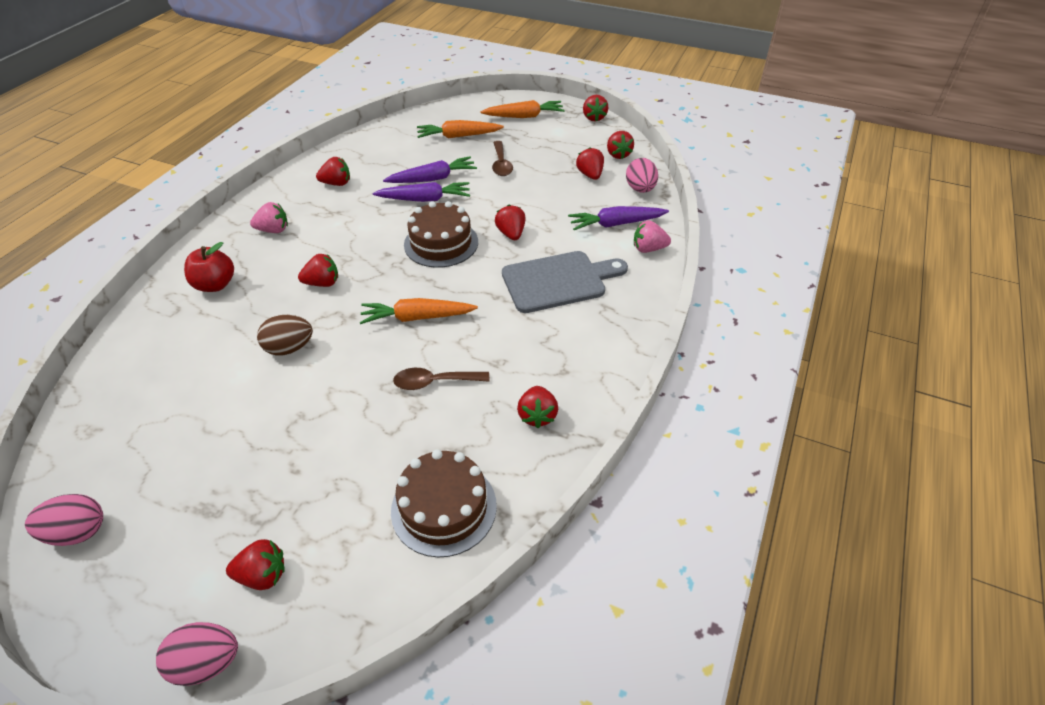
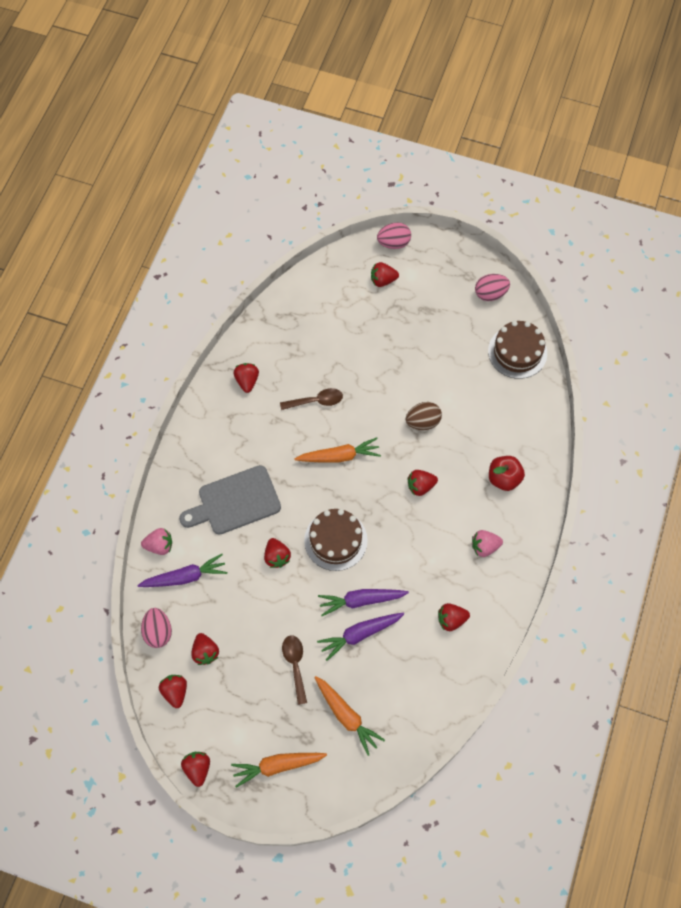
camera: 175 degrees right, 20 degrees up
(444, 508) = (296, 320): brown cake -> brown cake (517, 352)
(458, 136) = (347, 716): orange carrot -> orange carrot turned 60 degrees clockwise

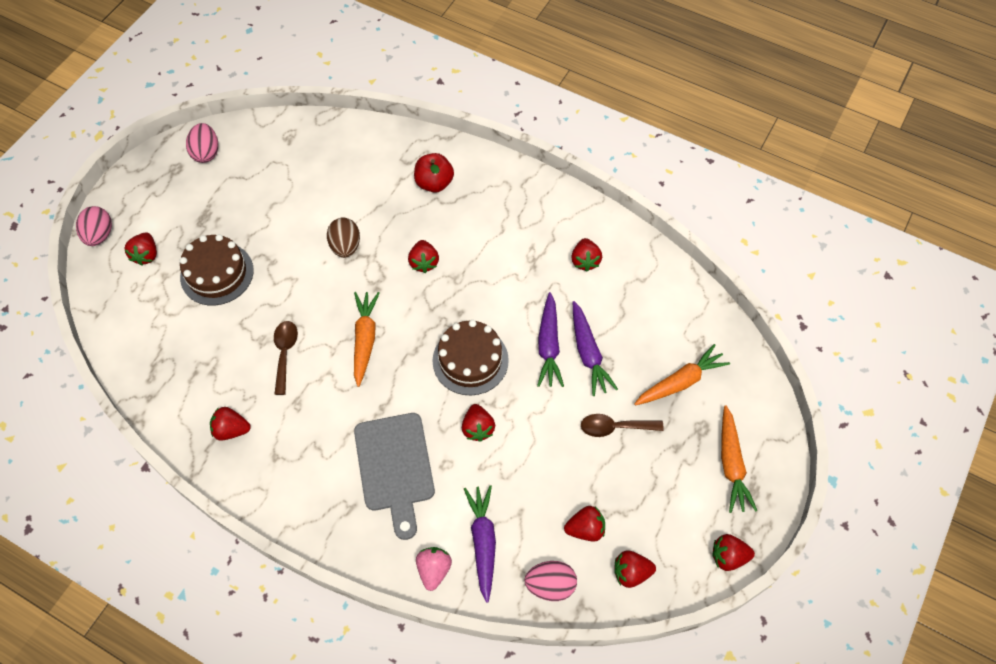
camera: 80 degrees left, 5 degrees down
(277, 557) = (478, 428): red strawberry -> red strawberry turned 90 degrees clockwise
(484, 546) = (508, 215): pink strawberry -> none
(517, 352) = (288, 142): brown cake -> brown cake (217, 273)

